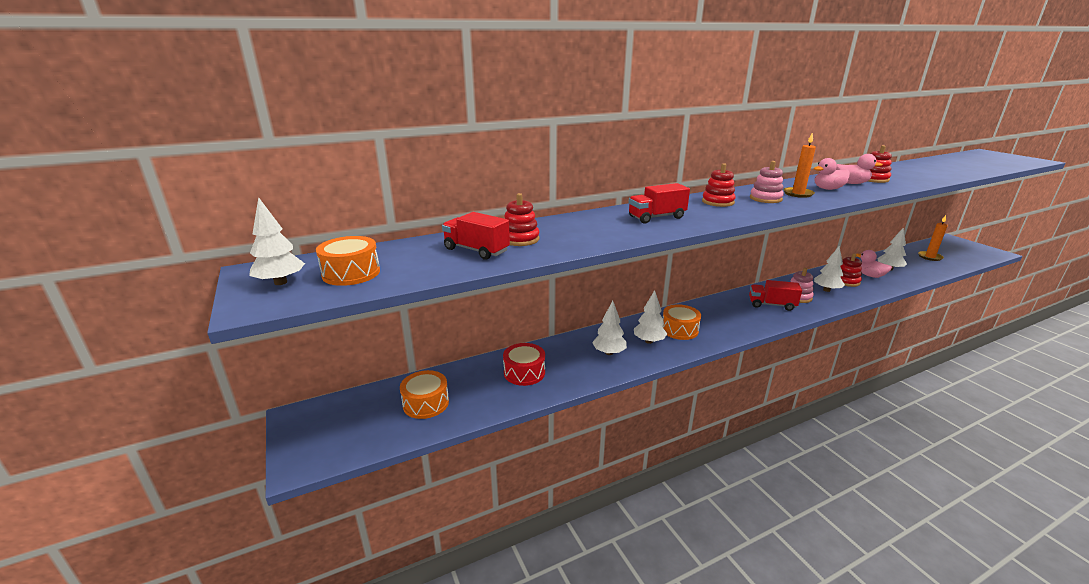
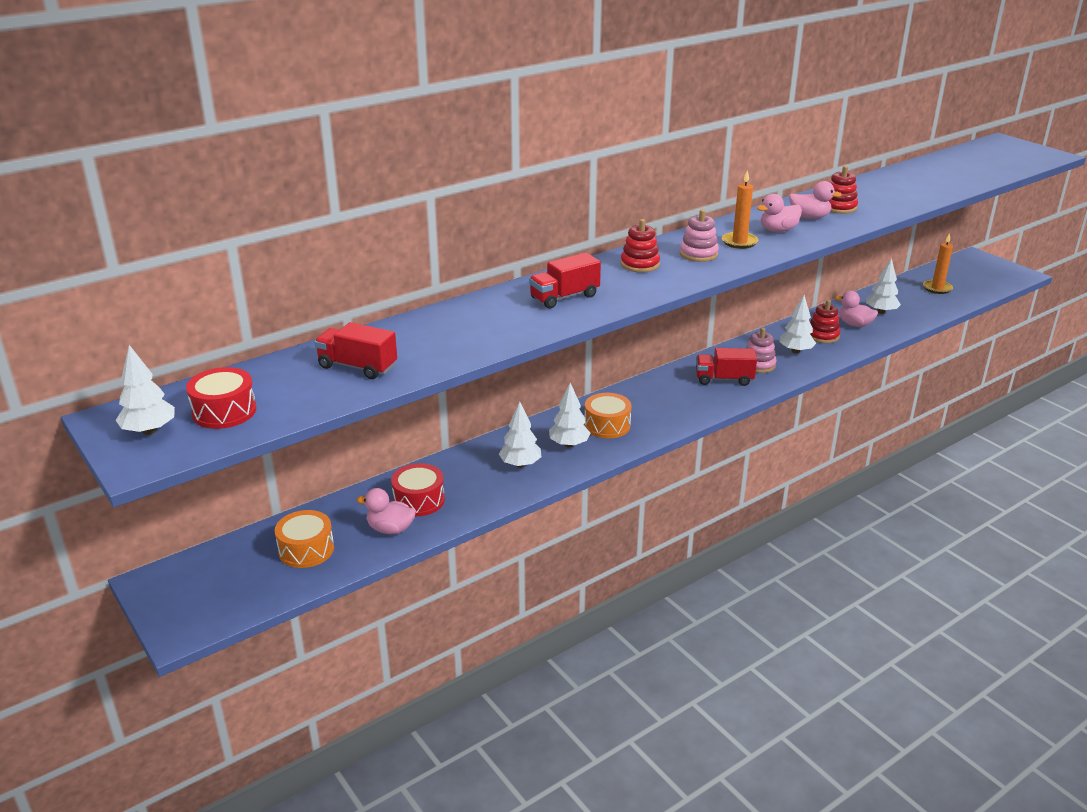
camera: 10 degrees left, 5 degrees up
(351, 273) = (224, 411): orange drum -> red drum
(497, 394) = (390, 529): none -> pink duck
(520, 239) = (405, 345): red stacking toy -> none

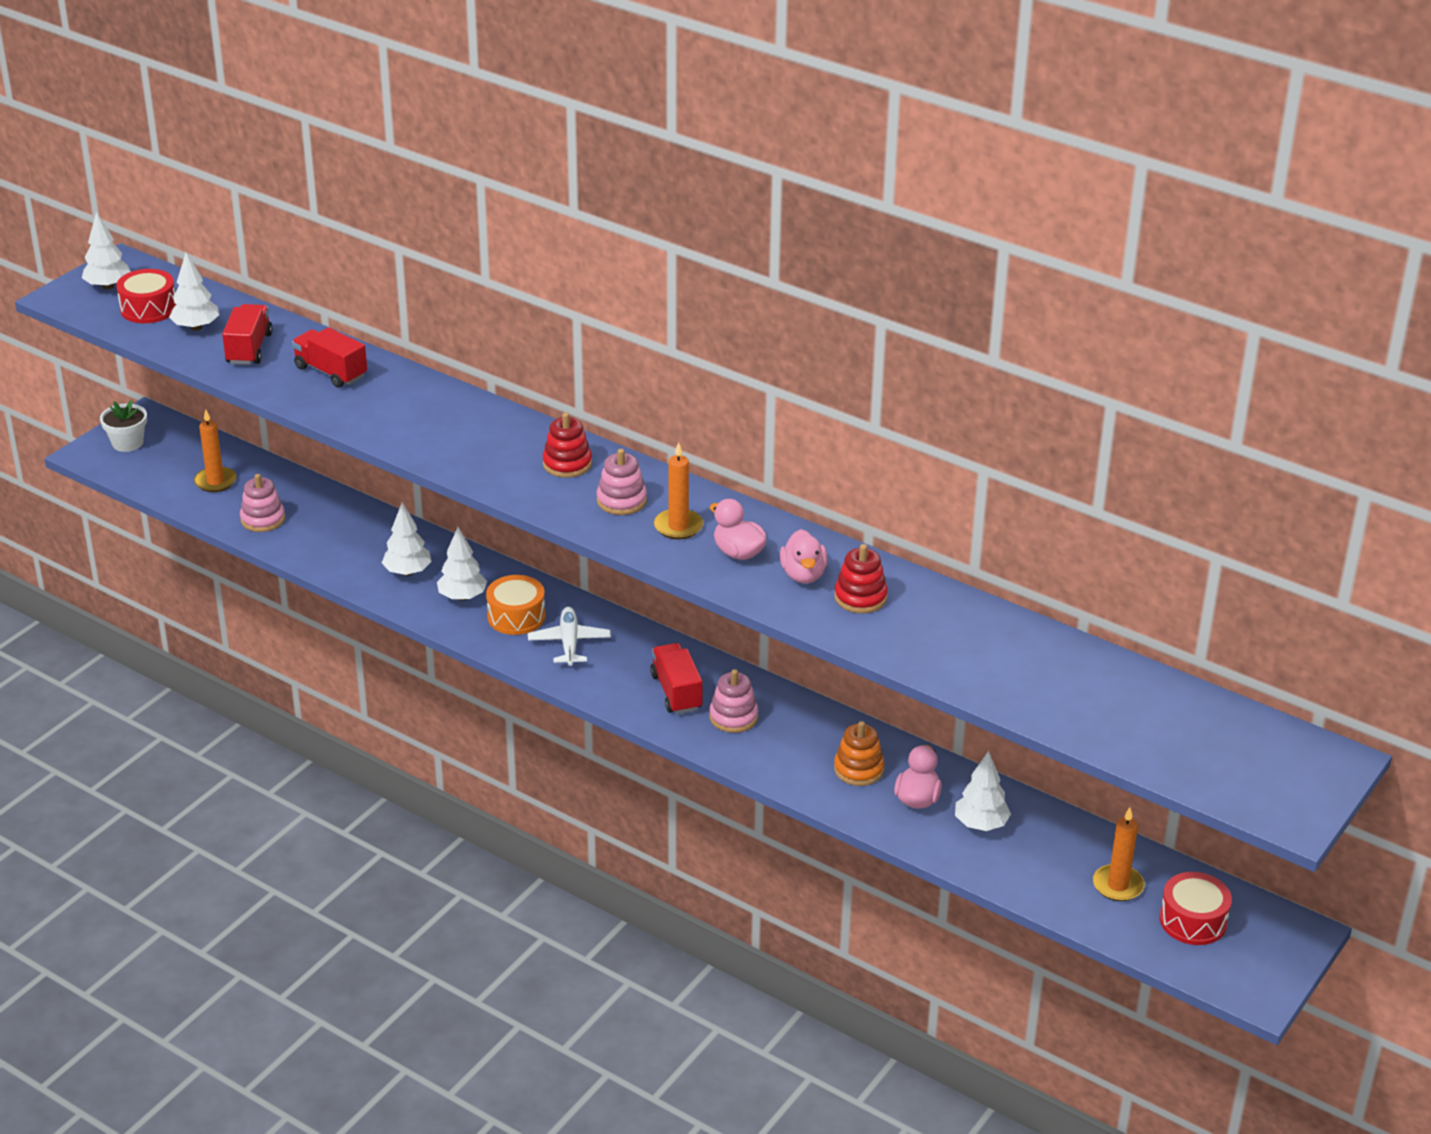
camera: 70 degrees right, 5 degrees up
(186, 600) = (127, 443): none -> white flower pot
(306, 550) = (215, 481): orange drum -> orange candle
(390, 529) = (263, 519): pink duck -> pink stacking toy
(419, 500) = (316, 523): red drum -> red drum (1193, 920)
(564, 297) = (452, 430): red truck -> red truck (331, 372)
(650, 409) = (569, 643): none -> white plane
(795, 351) = (794, 747): white tree -> white tree (196, 327)
(822, 336) = (858, 769): red stacking toy -> orange stacking toy

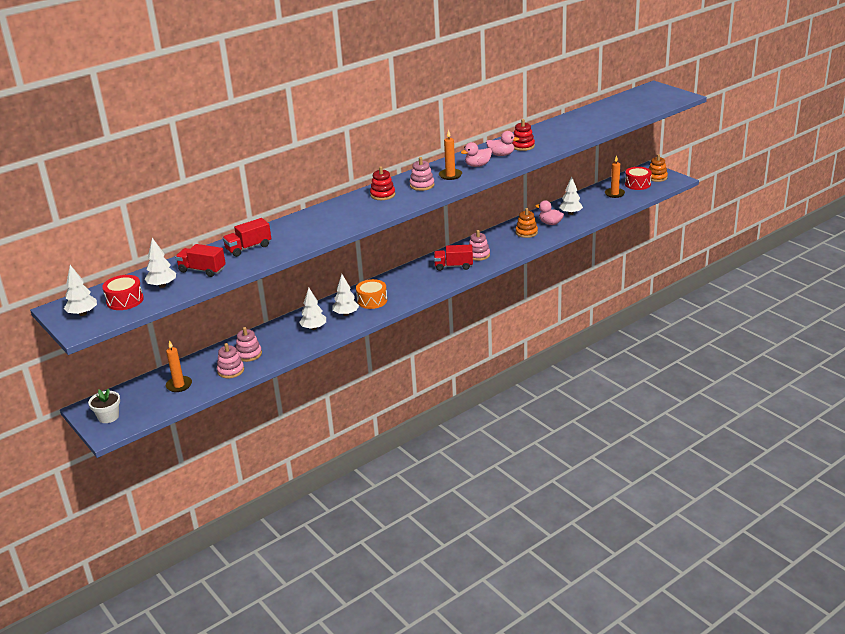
camera: 70 degrees left, 5 degrees down
(313, 524) = (249, 354): none -> pink stacking toy
(569, 643) = (401, 289): white plane -> none
(1251, 952) = (657, 177): none -> orange stacking toy

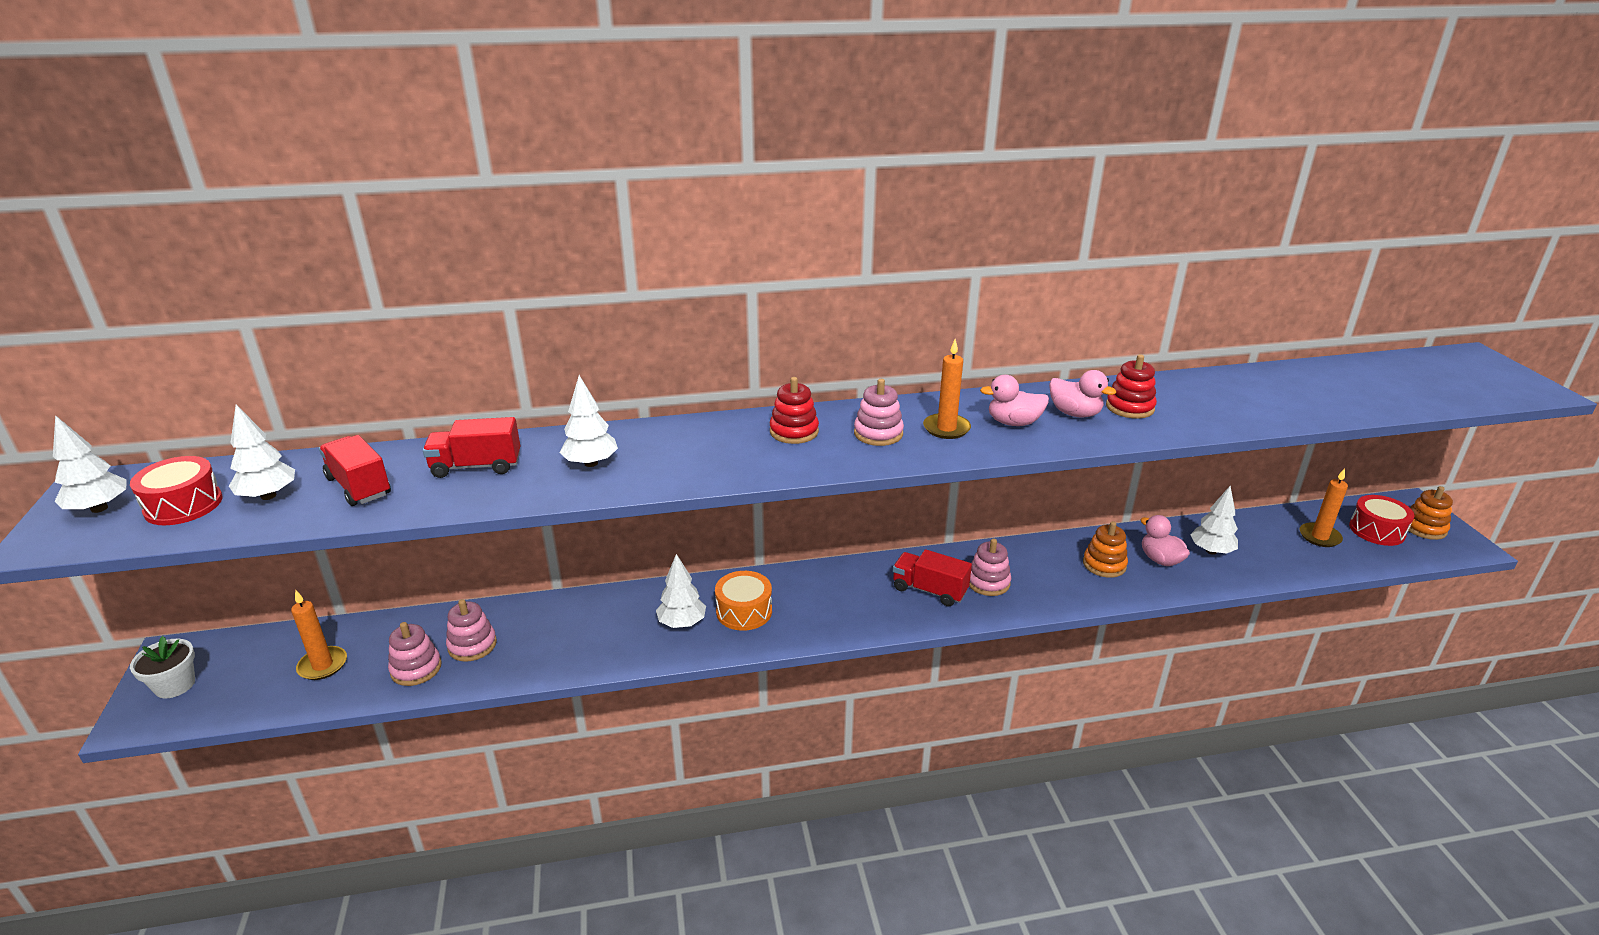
camera: 25 degrees right, 0 degrees up
(314, 328) = (610, 632): white tree -> white tree (591, 463)

